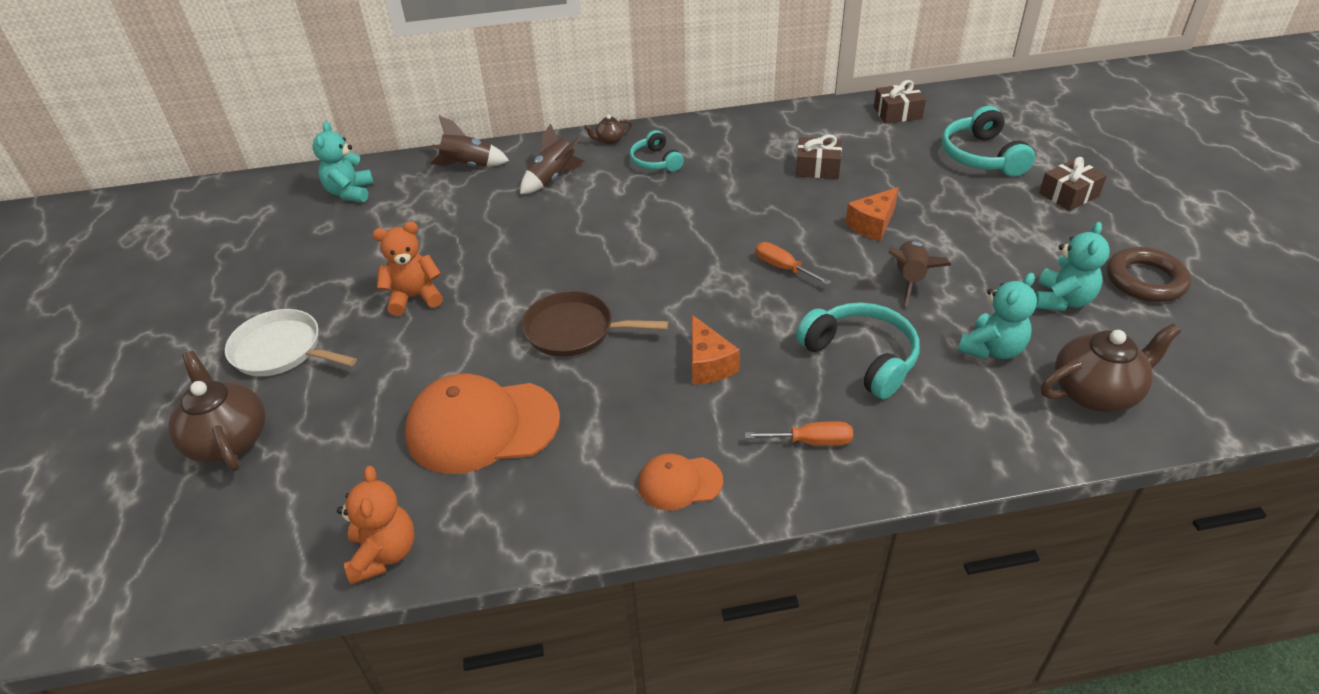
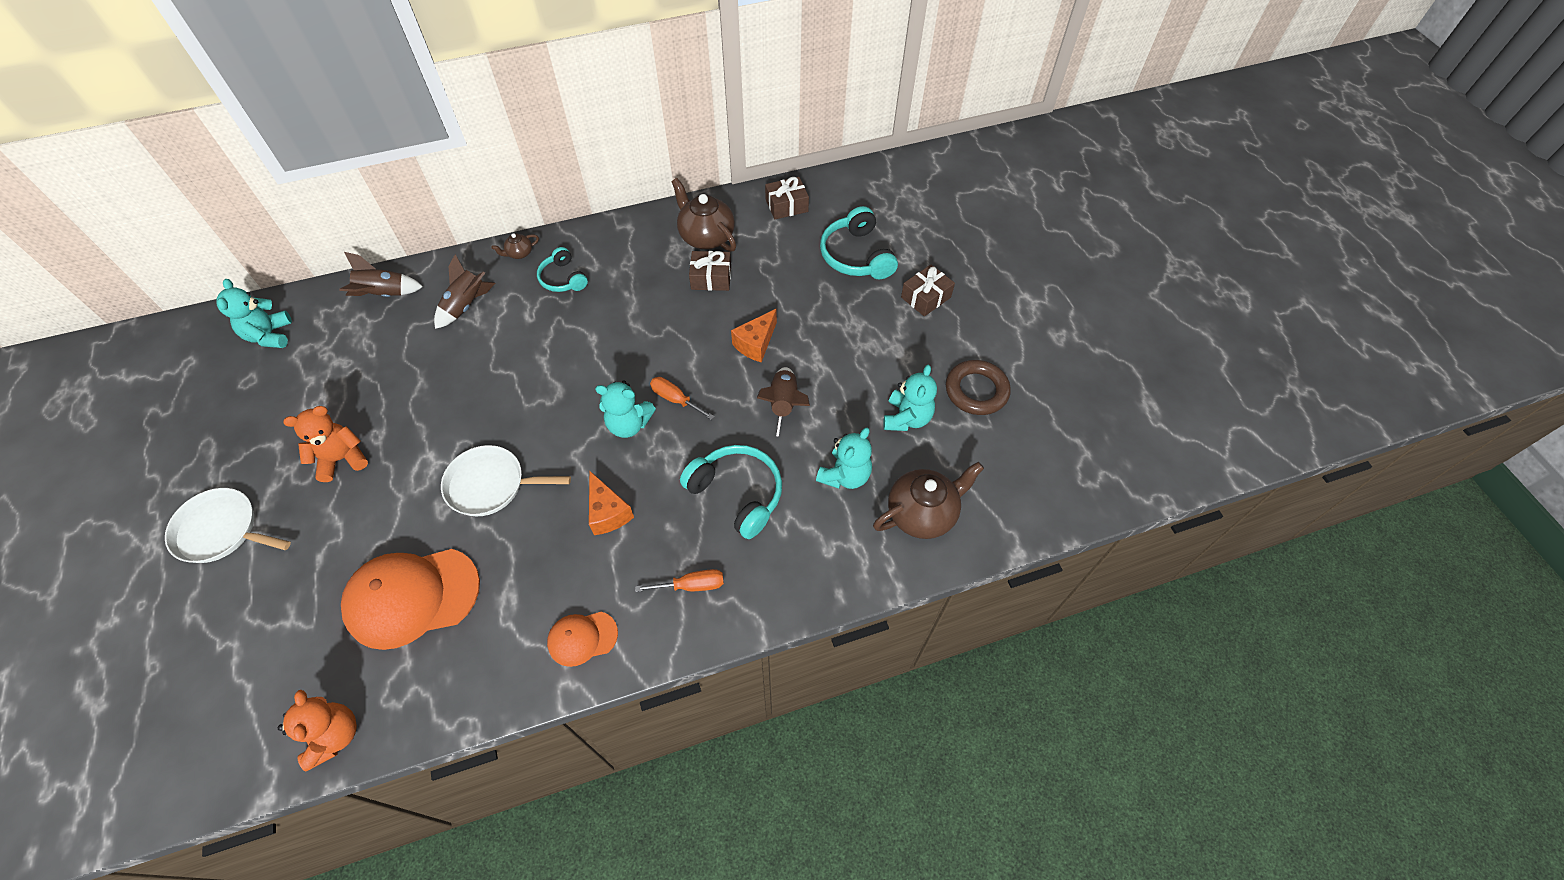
camera: 10 degrees left, 15 degrees up
(228, 439) = (182, 633): brown teapot -> brown teapot (706, 236)
(574, 330) = (490, 485): brown pan -> white pan
(730, 286) = (629, 424): none -> turquoise teddy bear

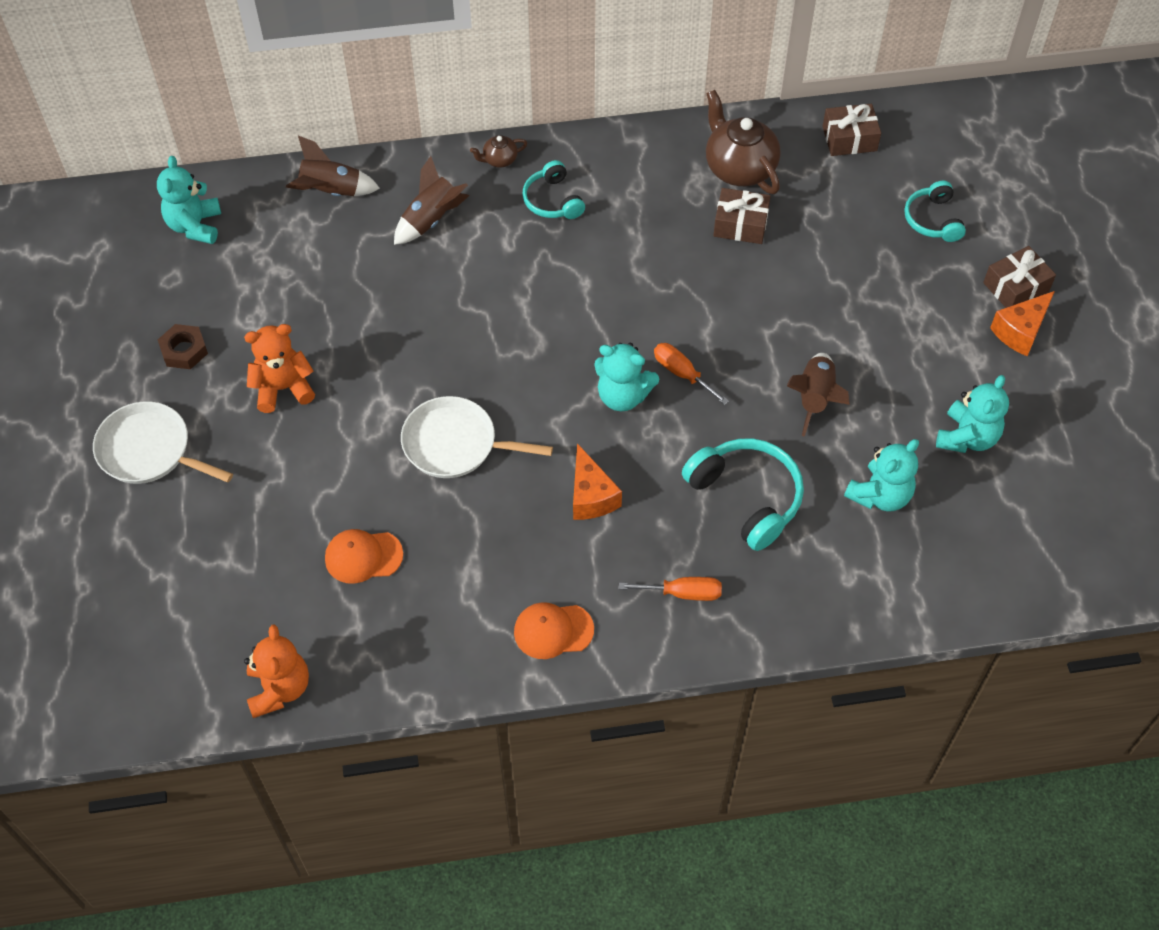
camera: 10 degrees right, 0 degrees up
(256, 439) = (184, 350): none -> brown nut
(412, 597) = (363, 556): orange cap -> orange cap, size x0.52
(756, 343) = (789, 317): orange cheese -> orange cheese (1020, 331)
(856, 256) = (933, 220): turquoise headphones -> turquoise headphones, size x0.62
(922, 513) = (968, 553): brown teapot -> none
(976, 391) = (1061, 416): brown ring -> none

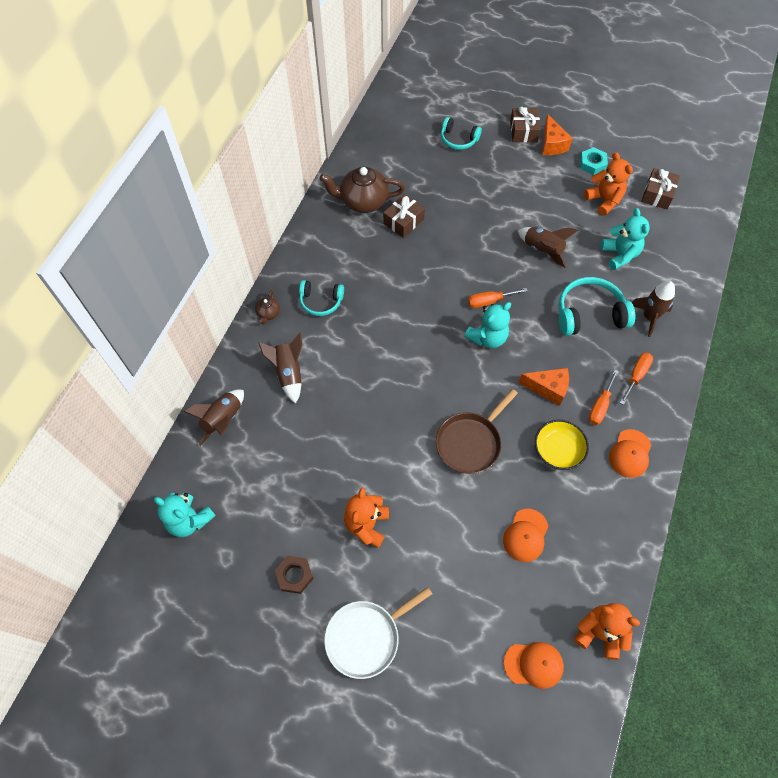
camera: 60 degrees left, 5 degrees up
(202, 632) = (533, 664): none -> orange cap
(455, 444) = (470, 443): white pan -> brown pan
(505, 544) = (558, 450): none -> yellow bowl
(604, 567) = (600, 406): none -> orange screwdriver
(795, 573) = (649, 317): none -> brown rocket
(849, 139) = (379, 144): brown gift -> brown gift (657, 194)
(967, 437) = (604, 200): turquoise teddy bear -> orange teddy bear
(1026, 396) = (592, 164): none -> turquoise nut

